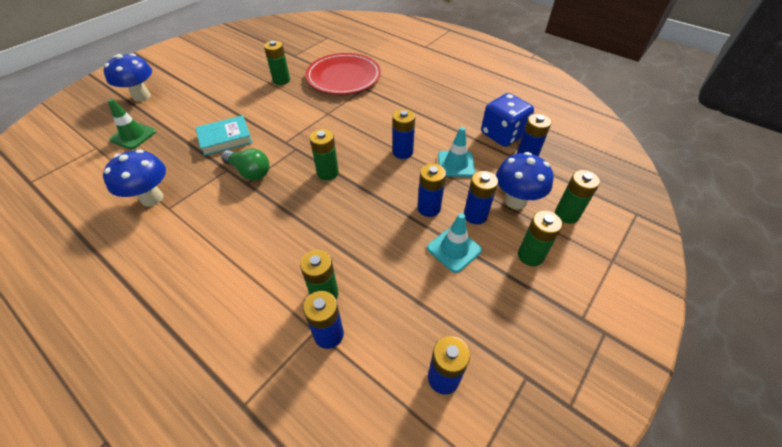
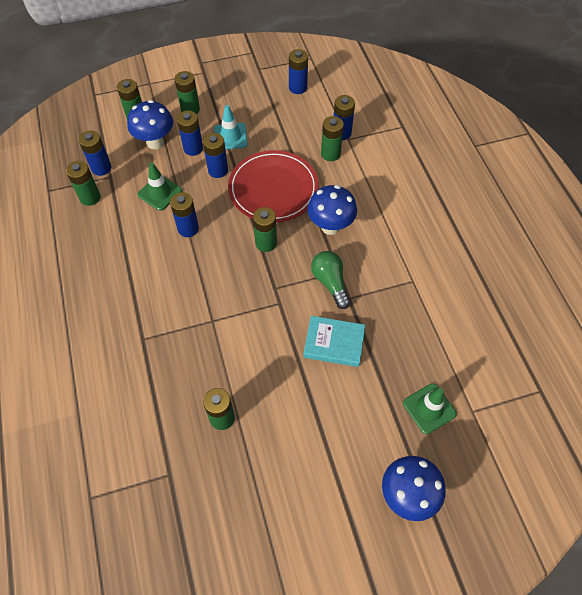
camera: 145 degrees left, 10 degrees up
(152, 198) = (424, 300): blue mushroom -> blue mushroom (330, 226)
(343, 77) = (147, 376): red plate -> red plate (273, 189)
(456, 164) = (160, 193): turquoise traffic cone -> green traffic cone
(502, 135) = (90, 197): blue dice -> green battery

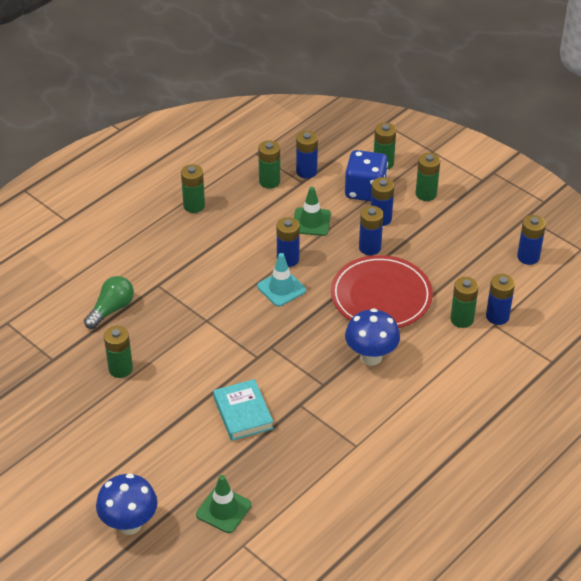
camera: 60 degrees right, 15 degrees down
(155, 142) = (365, 190): blue mushroom -> blue dice
(230, 136) = (418, 237): turquoise traffic cone -> turquoise traffic cone (281, 288)
(266, 243) = (314, 319): green battery -> green battery (194, 206)
(330, 283) = (306, 383): green light bulb -> green light bulb (111, 309)

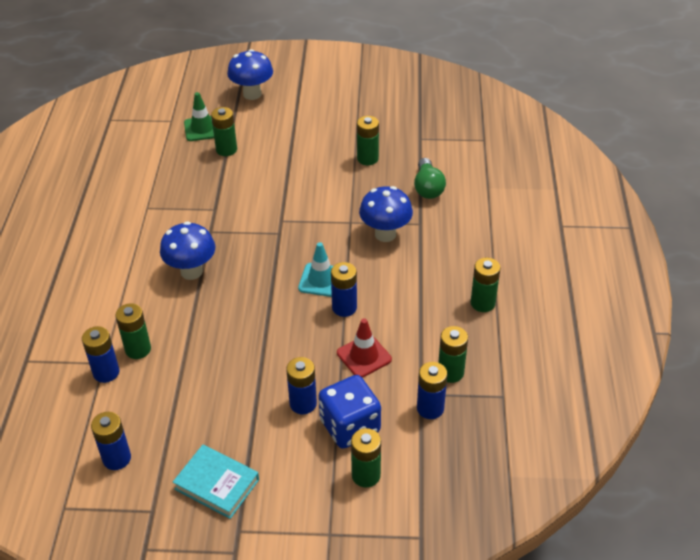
camera: 140 degrees right, 0 degrees up
(193, 293) = (385, 234): none -> blue mushroom
(243, 413) = (250, 181): turquoise book -> turquoise book (217, 484)
(311, 222) = (364, 356): green traffic cone -> red traffic cone
(369, 247) = (283, 365): blue battery -> none
(381, 296) = (229, 326): red plate -> none
(426, 194) = (284, 466): green battery -> green battery (226, 150)

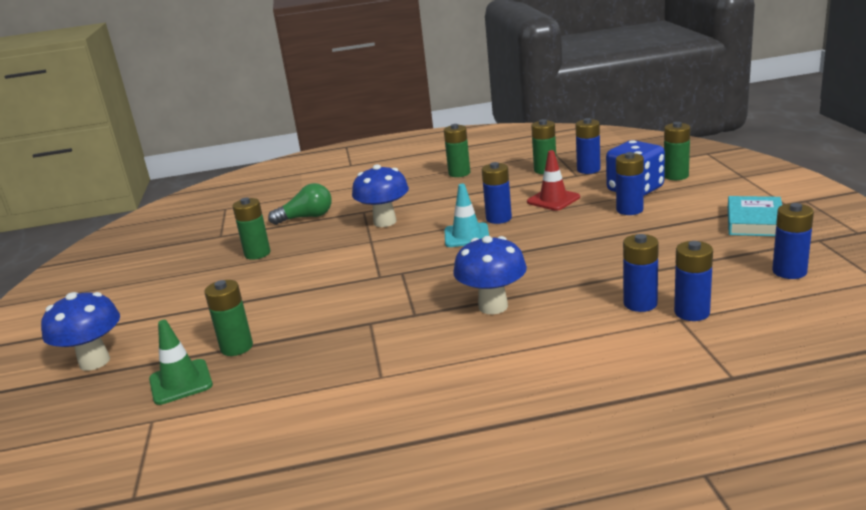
camera: 100 degrees left, 20 degrees down
(138, 349) = (640, 303): green battery -> blue battery

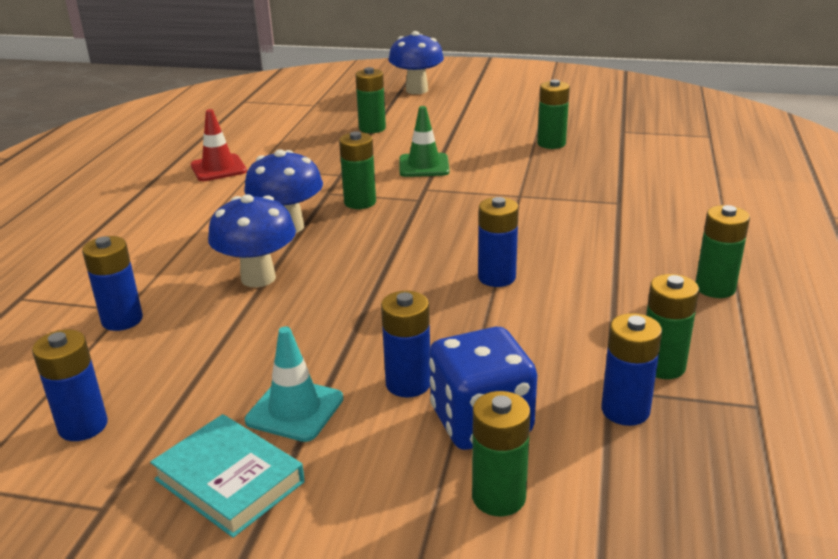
camera: 110 degrees right, 5 degrees up
(181, 382) = (348, 112): green traffic cone -> green traffic cone (424, 166)
(306, 217) = (631, 171): green light bulb -> none
(385, 222) = (567, 209): blue mushroom -> blue mushroom (258, 278)
(424, 293) = (360, 202): none -> green battery
(466, 236) = (467, 247): turquoise traffic cone -> turquoise traffic cone (295, 410)
(553, 200) = (518, 334): red traffic cone -> red traffic cone (218, 168)
(640, 303) = (180, 298): blue battery -> none

